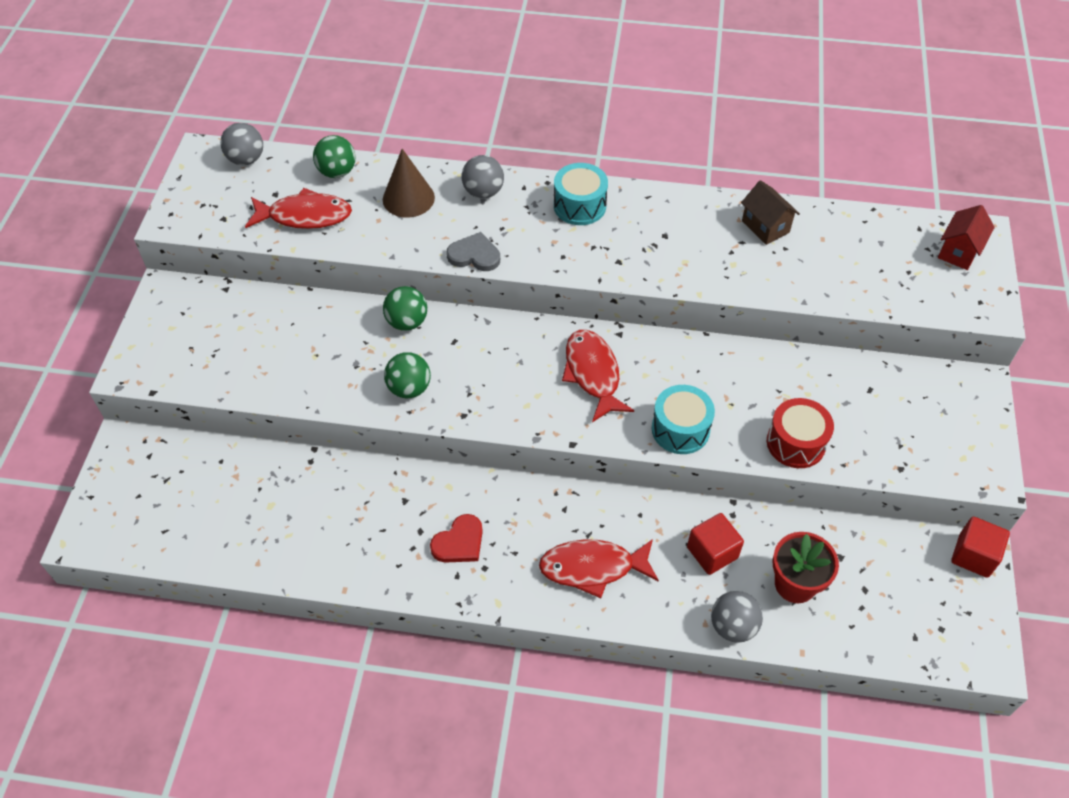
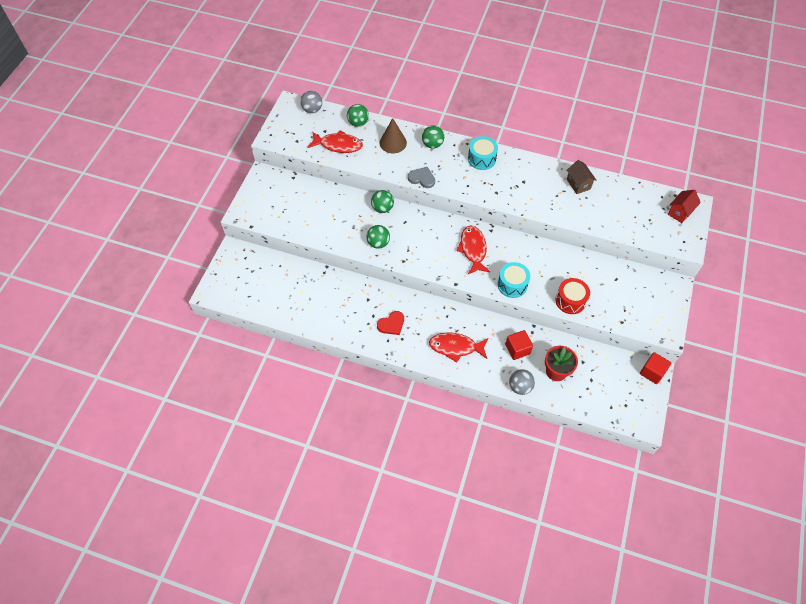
camera: 10 degrees right, 5 degrees up
(483, 192) = (432, 144): grey ball -> green ball

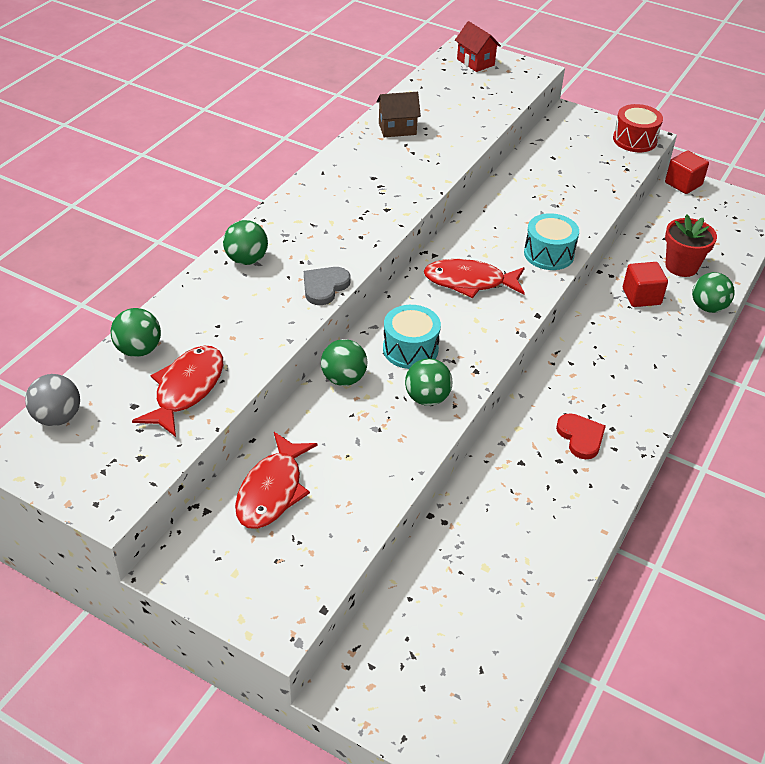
camera: 80 degrees left, 15 degrees down
(393, 142) = (218, 309): brown cone -> none
(456, 347) = (634, 363): red fish -> red fish (272, 490)
(482, 159) = (306, 210): turquoise drum -> turquoise drum (410, 349)
(520, 387) = (708, 307): grey ball -> green ball
(570, 301) = (586, 205): red drum -> red drum (634, 140)

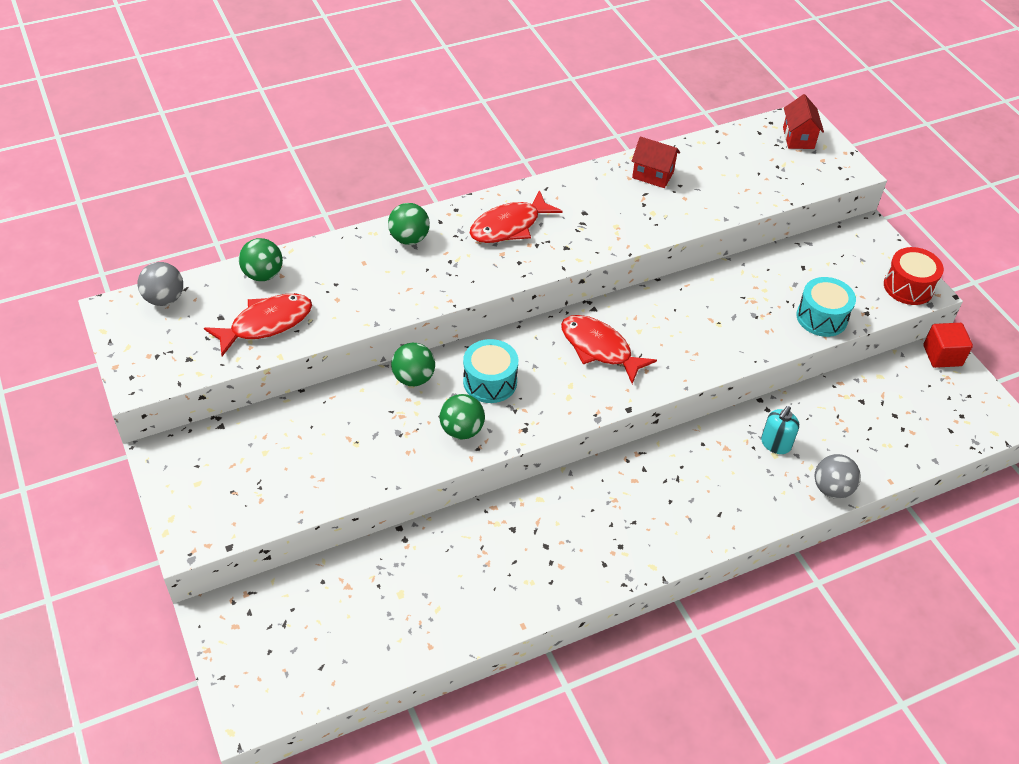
camera: 35 degrees right, 5 degrees up
(272, 490) = (278, 437): red fish -> red fish (509, 226)
(324, 287) = (446, 292): grey heart -> none
(397, 129) = (652, 175): brown house -> red house
(549, 254) = (698, 359): turquoise drum -> turquoise drum (821, 317)
(581, 437) = (584, 537): red heart -> none
(641, 296) = (775, 444): red cube -> turquoise soap dispenser
(681, 266) = (848, 436): red flower pot -> none
(708, 307) = (832, 489): green ball -> grey ball

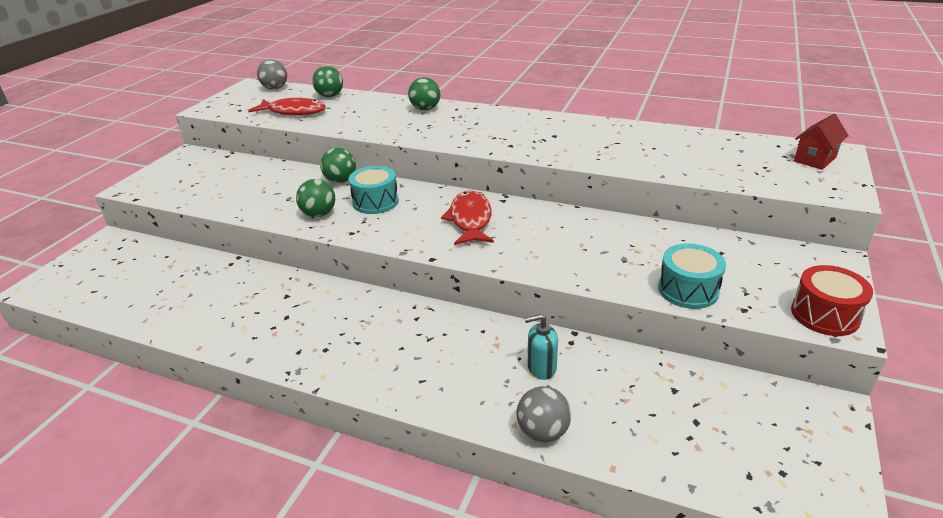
camera: 50 degrees right, 15 degrees down
(509, 226) = (492, 124): red fish -> none
(652, 175) = (640, 136): red house -> none
(942, 355) = (826, 410): red cube -> none

